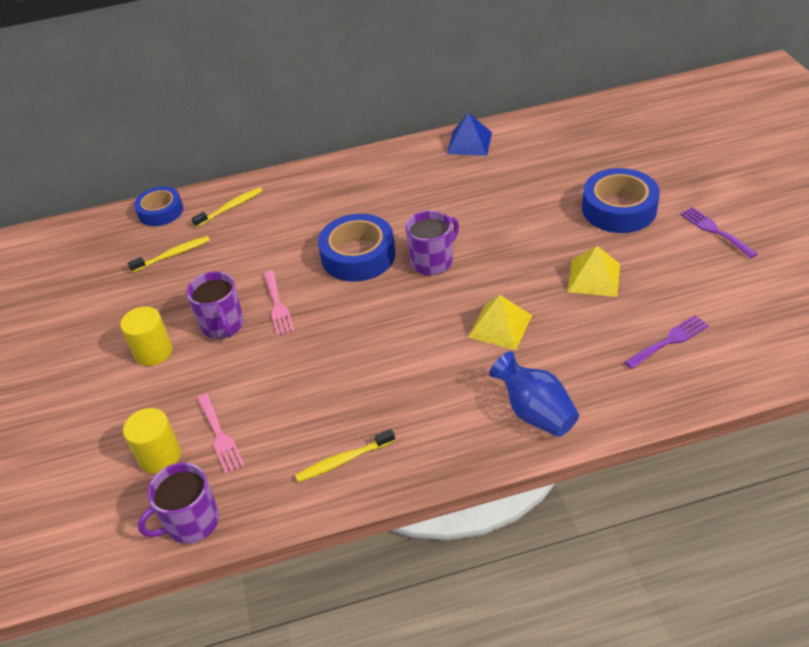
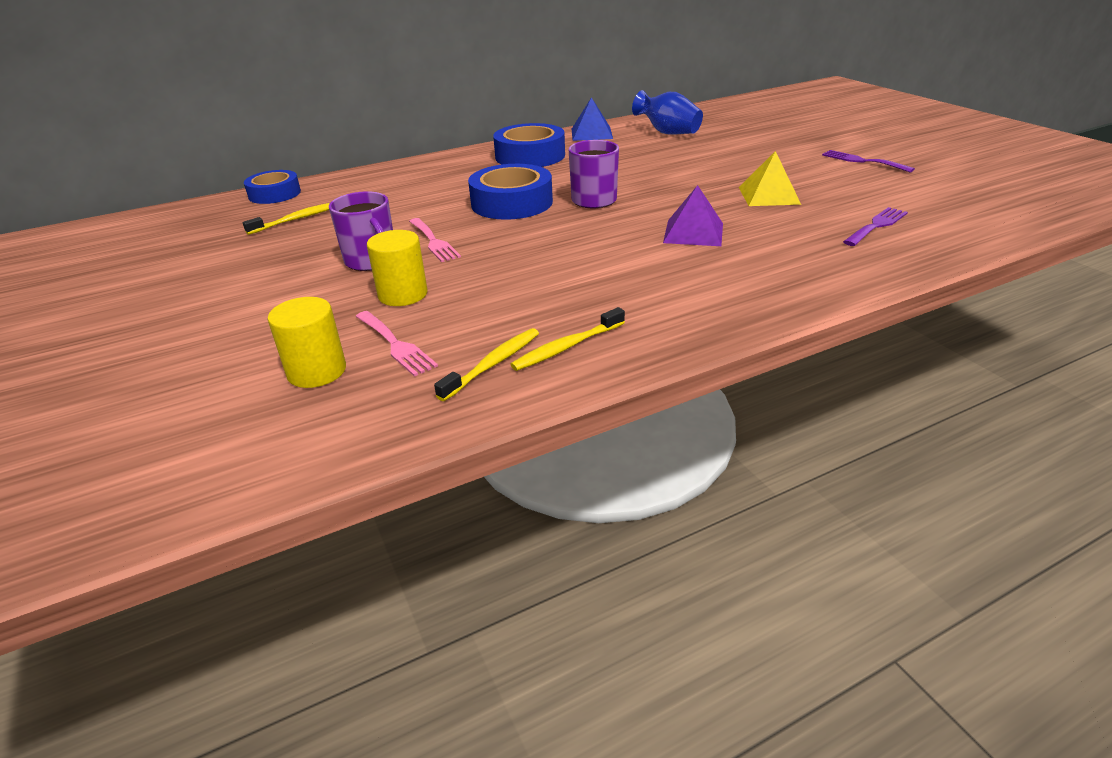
camera: 15 degrees left, 10 degrees down
(153, 352) = (288, 288): yellow cylinder -> yellow cylinder (403, 294)
(191, 522) = (379, 427): purple mug -> none
(230, 208) = (355, 186): yellow toothbrush -> yellow toothbrush (493, 364)
(500, 326) = (693, 232): yellow pyramid -> purple pyramid
(535, 412) = (774, 286): blue vase -> blue vase (668, 133)
(619, 209) = (762, 157): blue tape -> blue tape (530, 156)

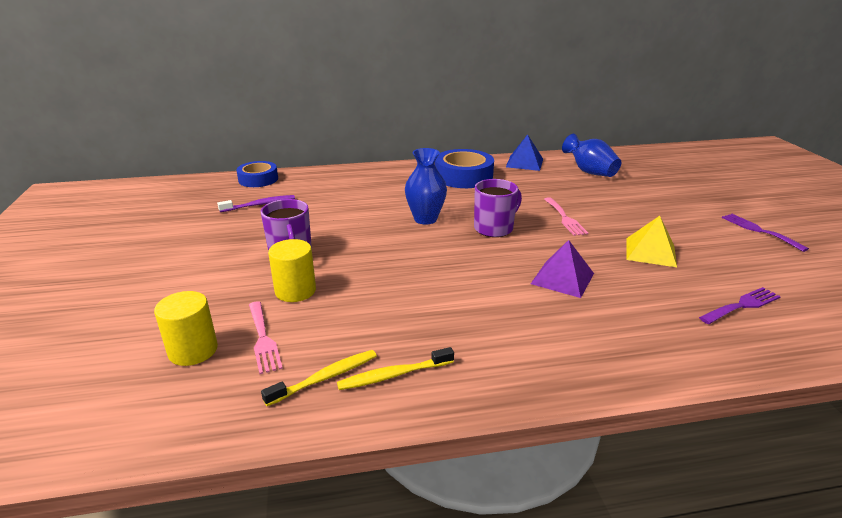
camera: 15 degrees right, 5 degrees down
(296, 219) = (259, 205): yellow toothbrush -> purple toothbrush
(434, 242) = (346, 245): pink fork -> pink fork (565, 218)
(512, 203) = (425, 219): blue tape -> blue vase

